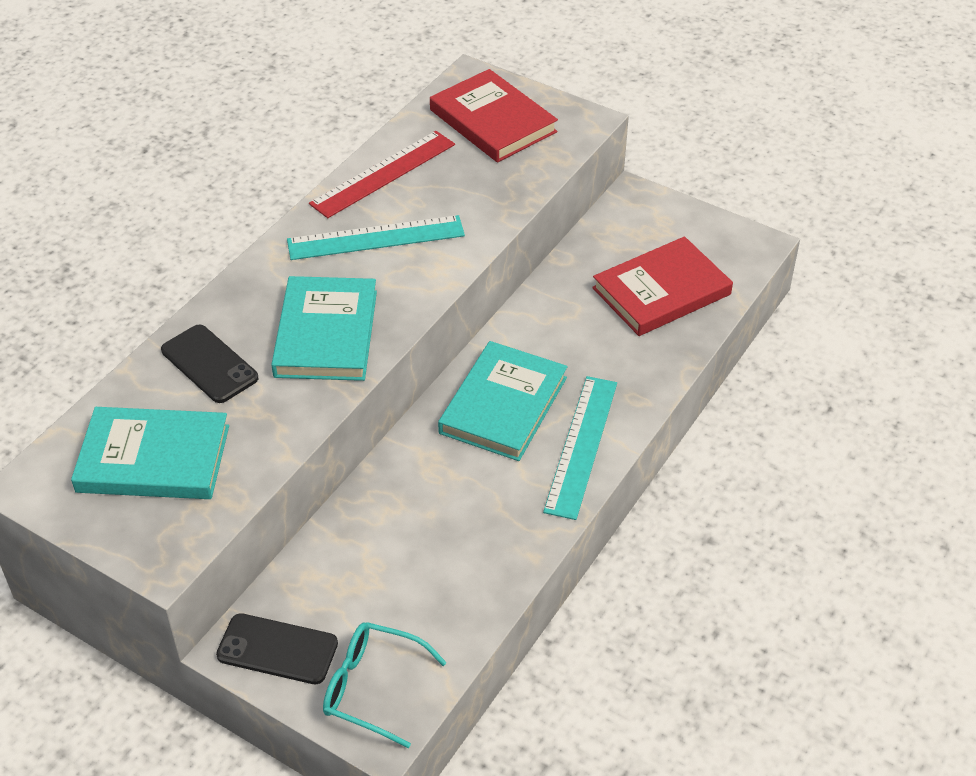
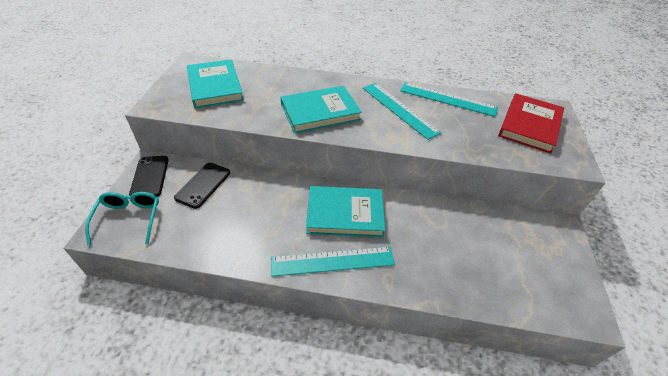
camera: 65 degrees right, 0 degrees up
(209, 364) = (280, 85): black phone -> black phone (203, 185)
(383, 174) = (448, 99): red ruler -> turquoise ruler
(661, 291) = (492, 266): red book -> none

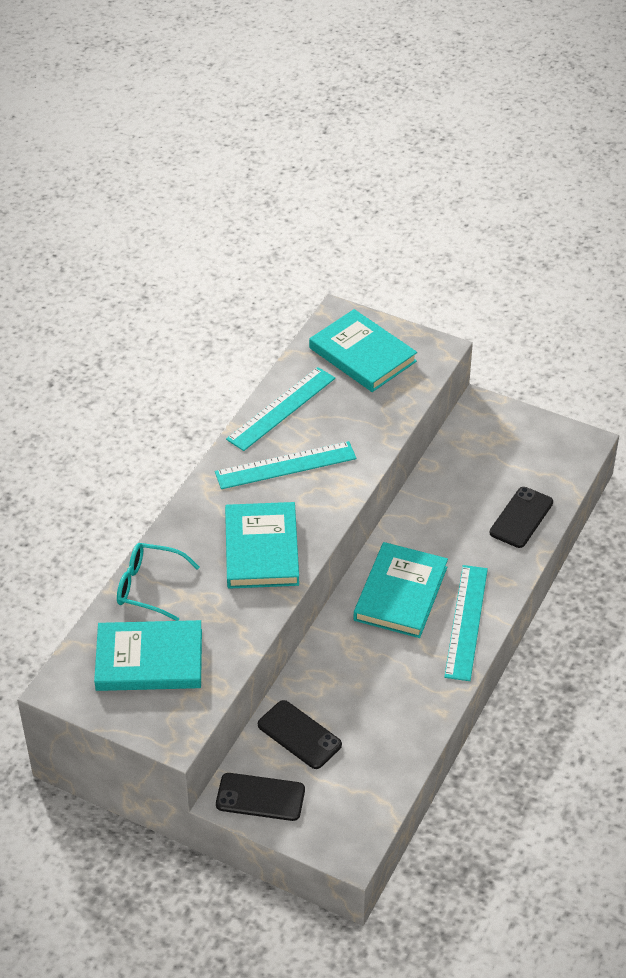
camera: 70 degrees left, 0 degrees up
(129, 219) = (337, 820): turquoise glasses -> turquoise glasses (149, 587)
(464, 279) = (521, 517): none -> black phone
(529, 125) = (362, 355): red book -> turquoise book

